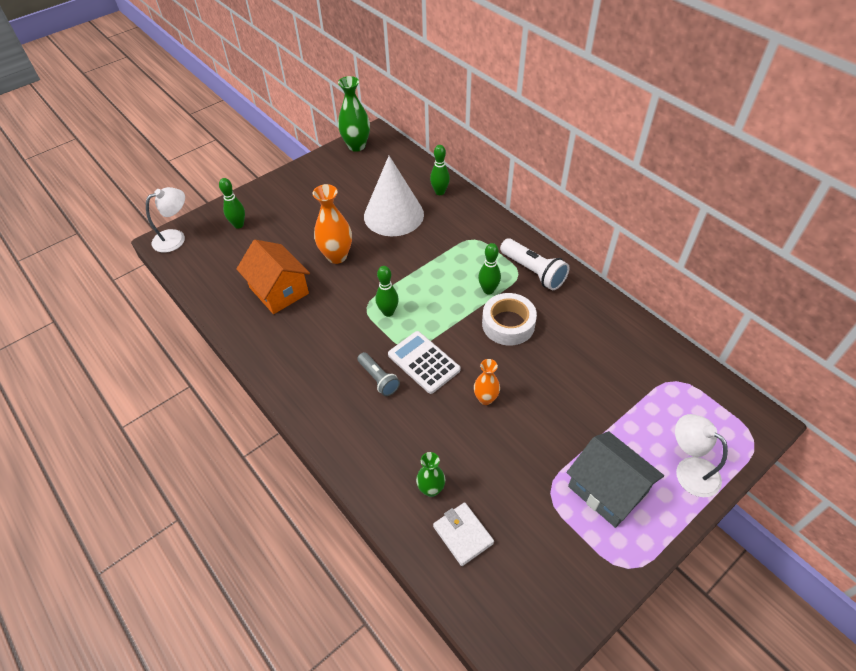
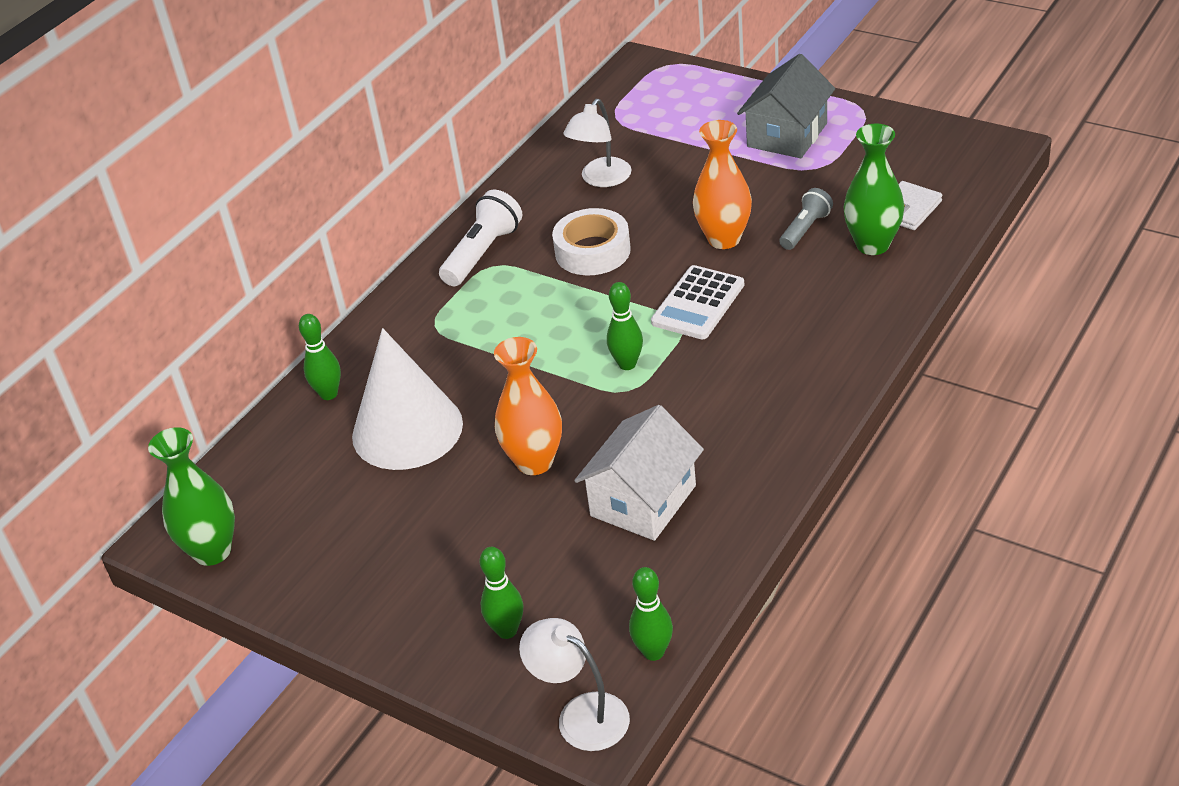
camera: 105 degrees left, 10 degrees down
(279, 290) = (643, 501): orange house -> white house
(378, 379) = (749, 334): grey flashlight -> grey flashlight (805, 229)
(431, 489) = (873, 245): green vase -> green vase, size x1.68
(485, 399) = (724, 239): orange vase -> orange vase, size x1.68
(488, 290) = (538, 283): green bowling pin -> green bowling pin (653, 652)
(689, 470) = (729, 94): white lamp -> white lamp (601, 179)

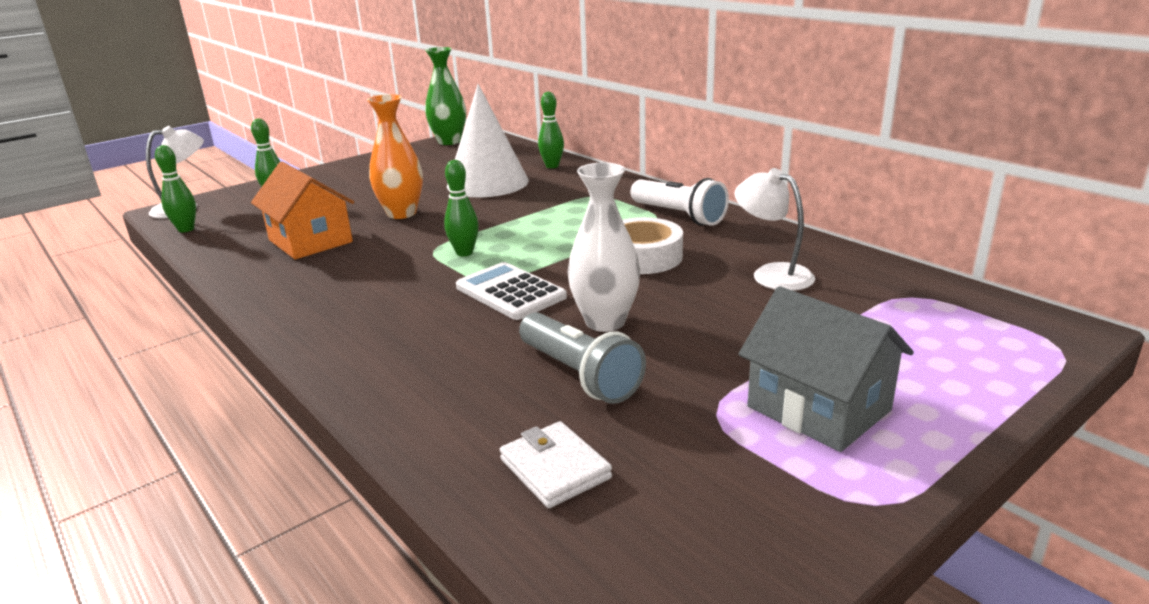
camera: 105 degrees right, 15 degrees down
(643, 501) = (310, 241): white house -> orange house
(724, 239) = (605, 322): orange vase -> white vase
(805, 229) = (579, 375): grey flashlight -> grey flashlight, size x1.54
(873, 245) = (503, 416): green vase -> none

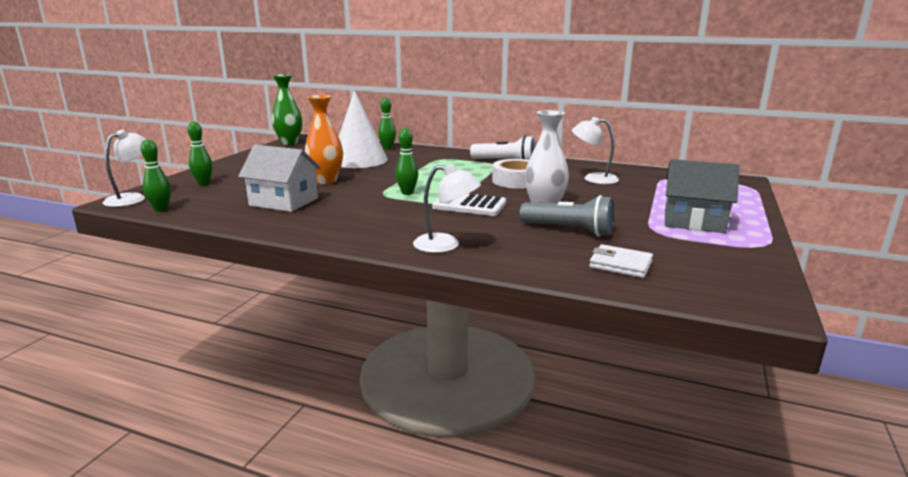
camera: 30 degrees left, 5 degrees down
(310, 241) = (284, 202): orange house -> white house
(378, 360) = (446, 245): none -> white lamp

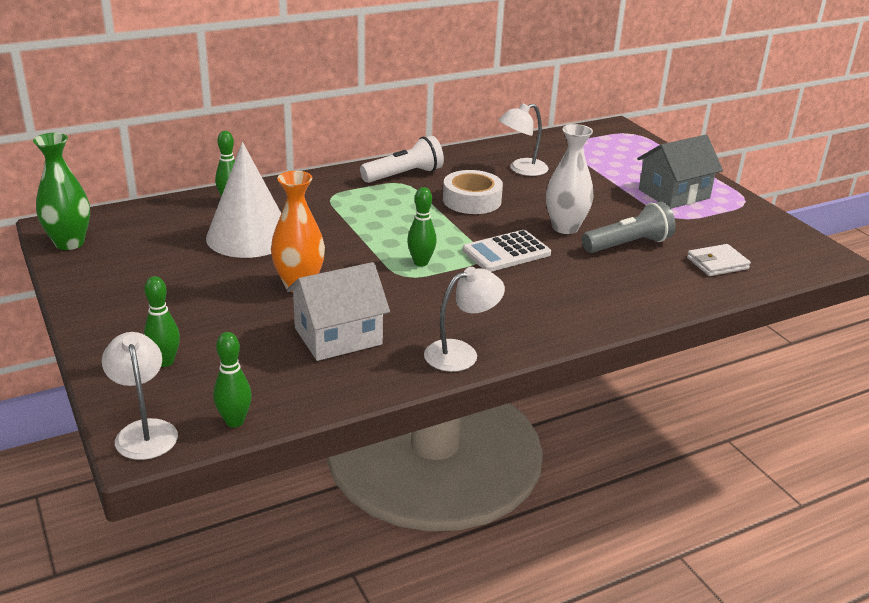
camera: 50 degrees left, 10 degrees up
(446, 245) = (591, 308): white lamp -> white lamp (461, 353)

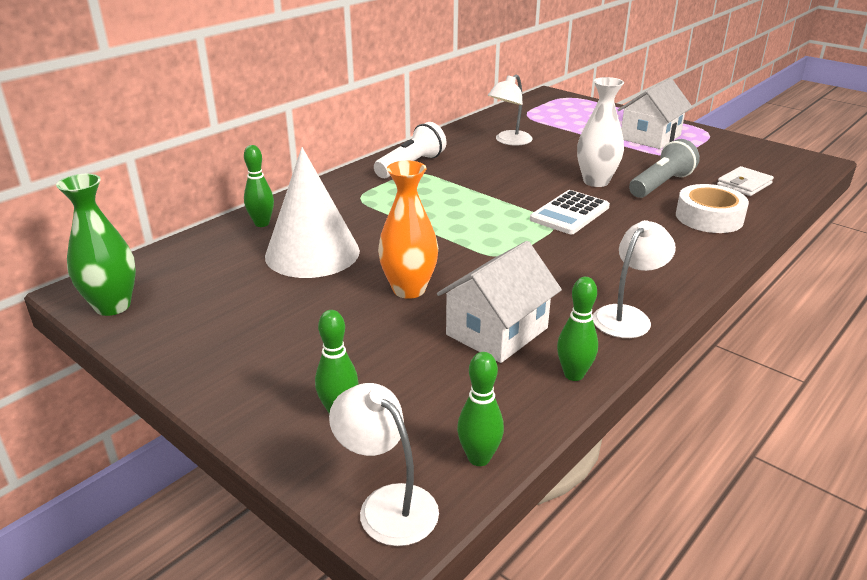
camera: 20 degrees left, 0 degrees up
(421, 262) = (504, 240): green bowling pin -> green bowling pin (573, 374)
(472, 200) = (493, 175): white tape -> white tape (709, 217)
(674, 194) = (650, 137): grey house -> white house

